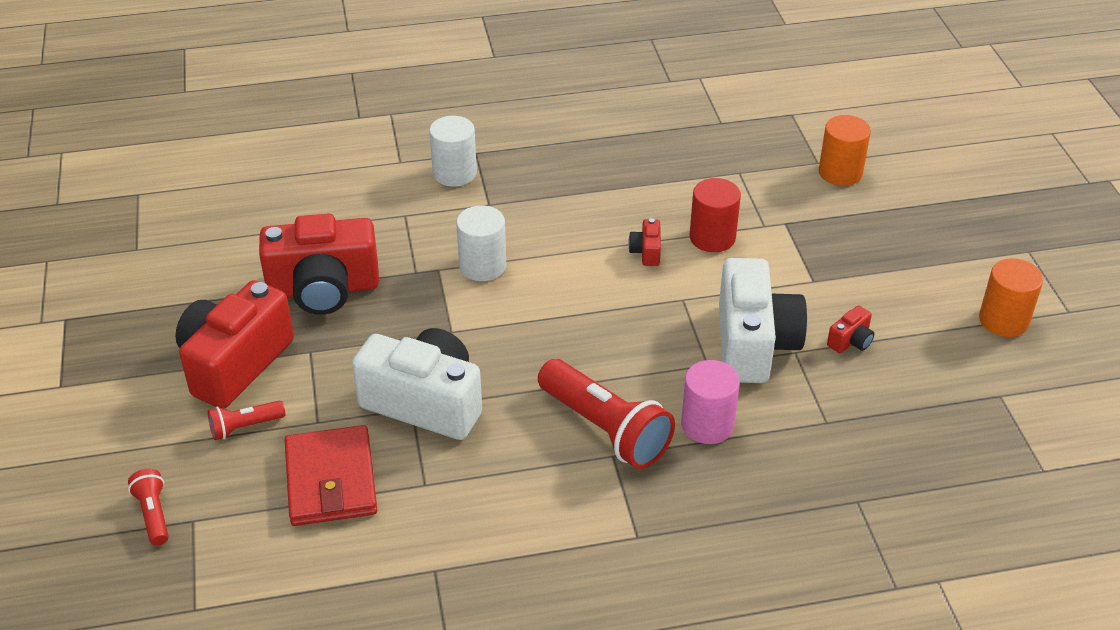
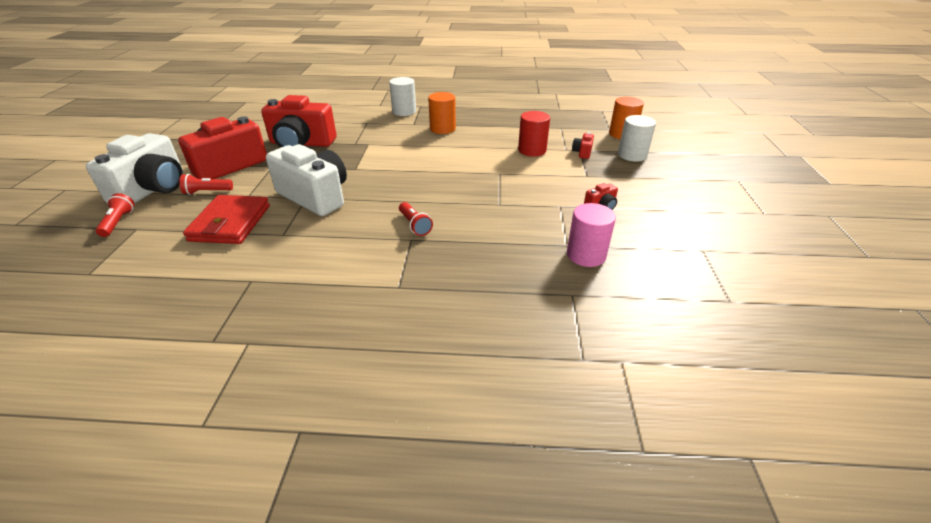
camera: 15 degrees right, 5 degrees down
(482, 266) = (393, 145): white cylinder -> white cylinder (632, 155)
(605, 429) = (414, 225): red flashlight -> red flashlight, size x0.49
(646, 252) = (489, 151): red camera -> red camera (582, 152)
(707, 425) = (483, 233): pink cylinder -> pink cylinder (586, 255)
(754, 344) = (534, 199): white camera -> white camera (153, 189)
(1003, 320) = (714, 211): orange cylinder -> orange cylinder (442, 129)

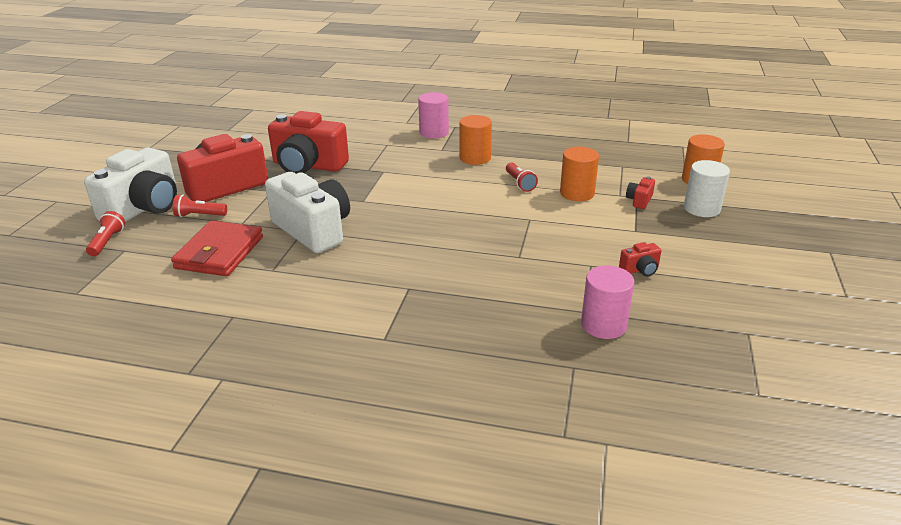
camera: 10 degrees right, 5 degrees down
(404, 111) = (434, 132): white cylinder -> pink cylinder
(414, 225) = (416, 272): red flashlight -> red flashlight (519, 183)
(532, 150) = (577, 193): red cylinder -> orange cylinder

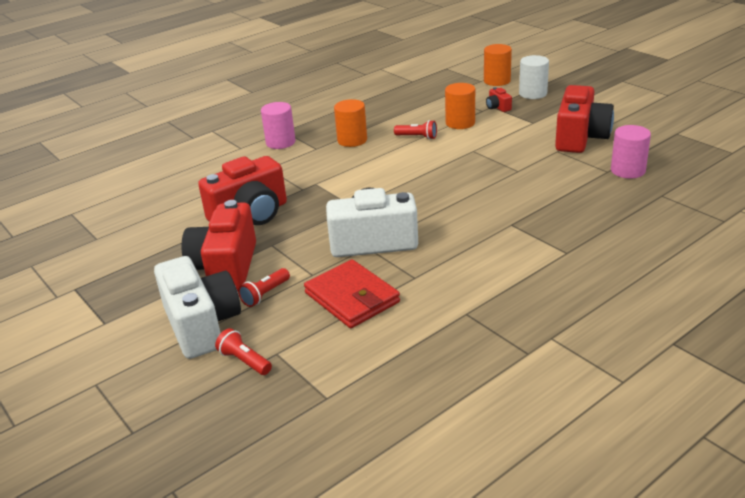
camera: 50 degrees left, 0 degrees up
(640, 269) = (580, 138): red camera -> red camera, size x2.44

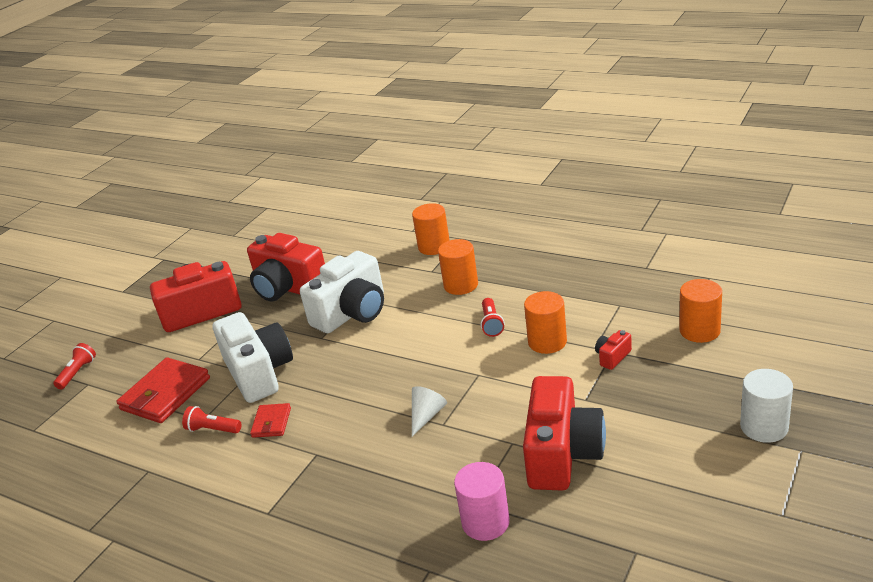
camera: 70 degrees right, 0 degrees up
(202, 325) = (122, 334): white camera -> white camera (352, 313)
(265, 294) = (165, 346): red flashlight -> red flashlight (213, 429)
(280, 142) = (434, 246): pink cylinder -> orange cylinder
(452, 241) = (271, 422): none -> red wallet
(503, 175) = (427, 415): none -> white cone
(533, 93) = (679, 373): white cylinder -> white cylinder (764, 427)
(580, 138) = (562, 454): red camera -> red camera turned 75 degrees counterclockwise

